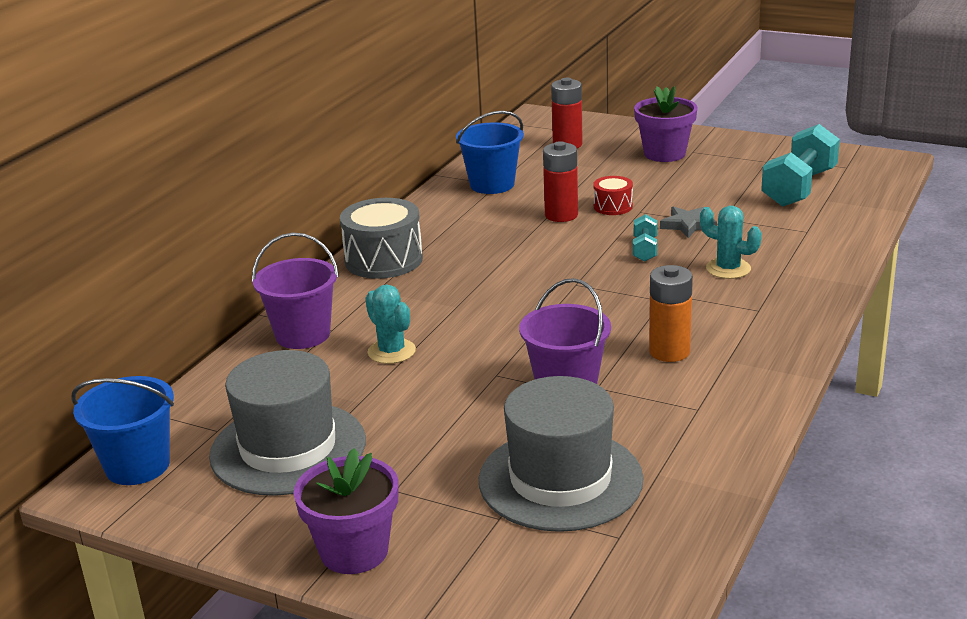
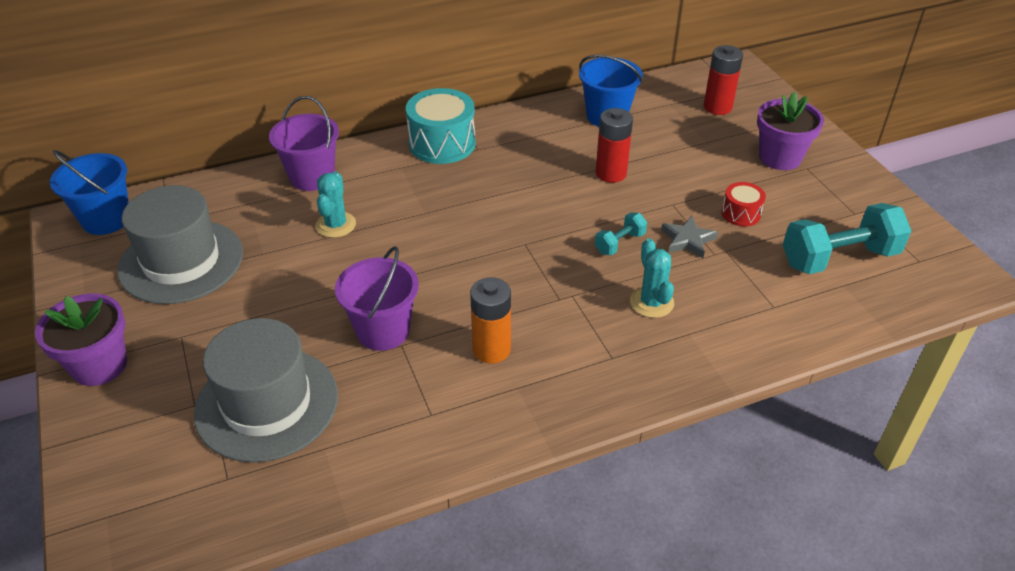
camera: 40 degrees right, 15 degrees up
(383, 260) = (442, 143): grey drum -> turquoise drum
(613, 206) = (659, 187): red drum -> red drum (741, 213)

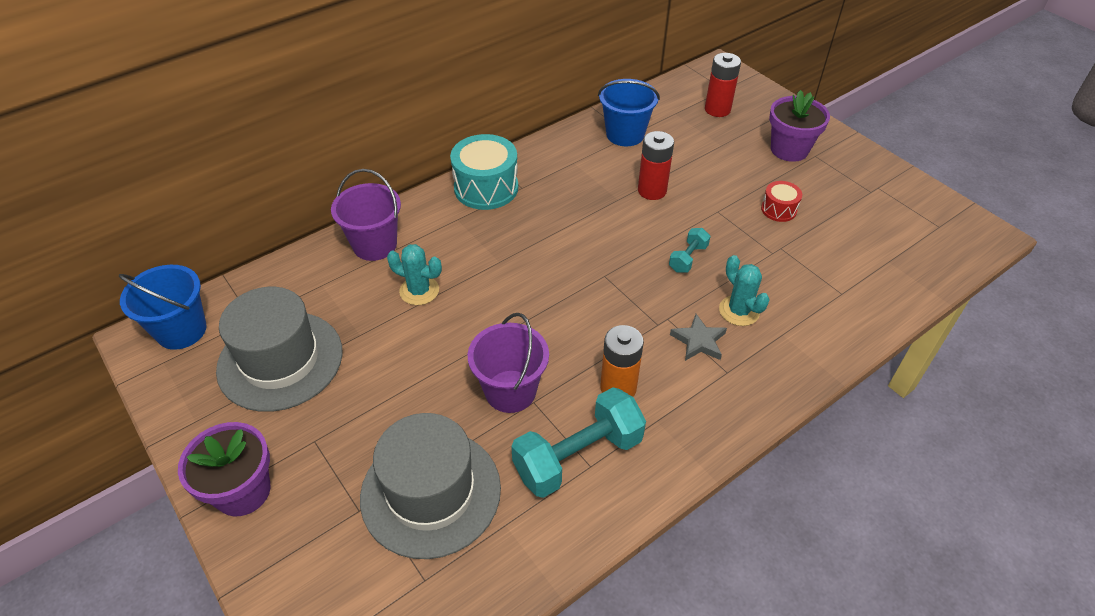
camera: 15 degrees left, 5 degrees up
(336, 225) = (419, 291): turquoise cactus -> turquoise cactus turned 60 degrees counterclockwise
(688, 240) = (745, 244): grey star -> grey star (699, 341)
(839, 258) = (875, 236): turquoise dumbbell -> turquoise dumbbell (578, 456)

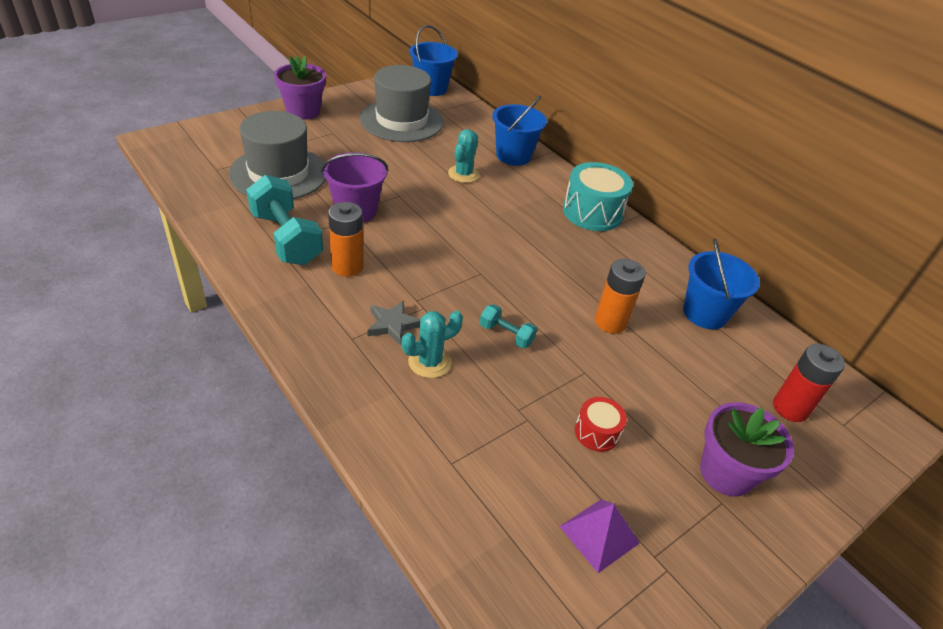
camera: 85 degrees right, 5 degrees down
(375, 245) = (513, 156): purple bucket -> blue bucket
(652, 191) = (610, 322): red battery -> orange battery
(867, 216) = (599, 534): none -> purple pyramid

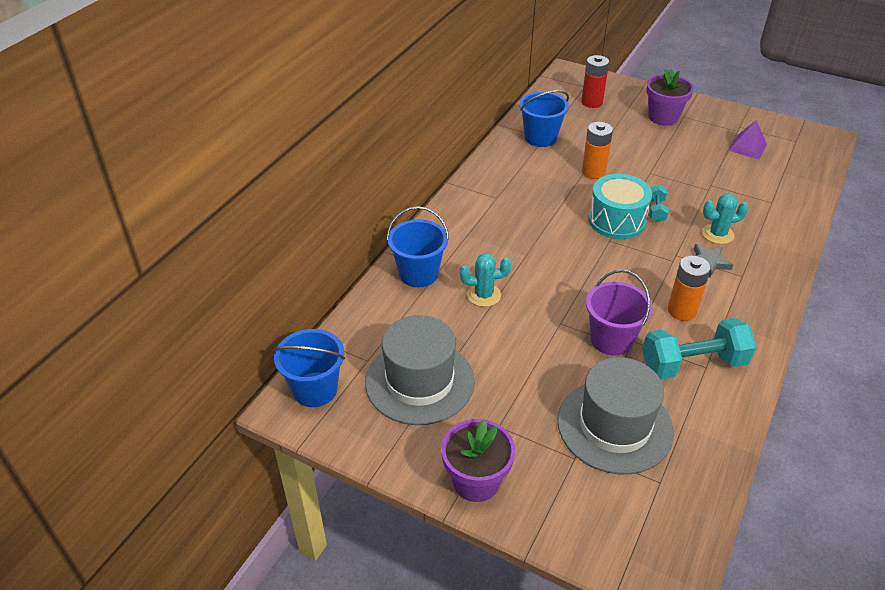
camera: 110 degrees left, 0 degrees up
(286, 238) = (693, 364): turquoise dumbbell -> turquoise dumbbell turned 45 degrees clockwise
(429, 362) = (717, 234): turquoise cactus -> turquoise cactus turned 45 degrees counterclockwise
(592, 212) = (469, 206): turquoise drum -> turquoise drum (616, 220)
(596, 432) = (689, 159): red drum -> none

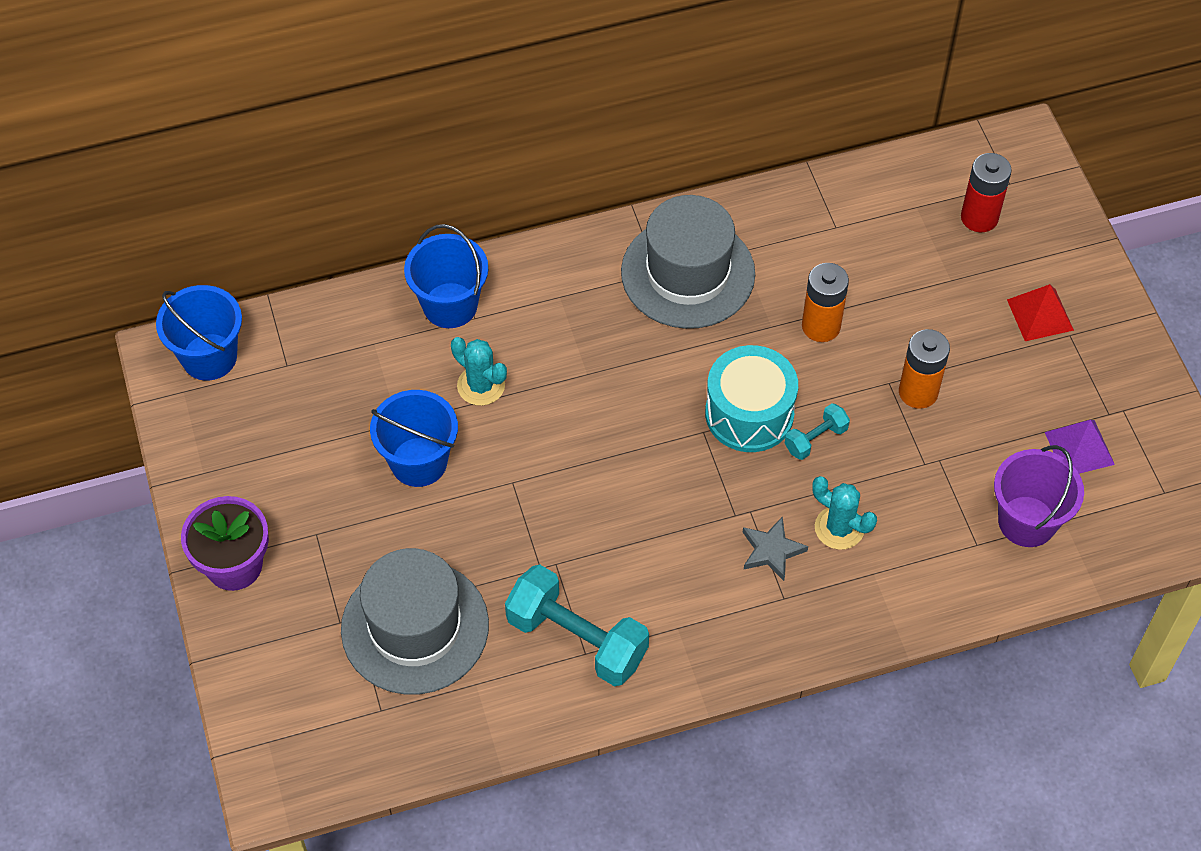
camera: 45 degrees right, 15 degrees up
(419, 381) = (305, 428): grey hat -> grey hat (688, 273)
(540, 138) = (830, 224): blue bucket -> blue bucket (419, 462)
(611, 339) = (536, 543): purple bucket -> purple bucket (1027, 521)
(663, 117) = (1040, 315): purple flower pot -> red pyramid
(682, 311) = (653, 577): orange battery -> orange battery (918, 392)

